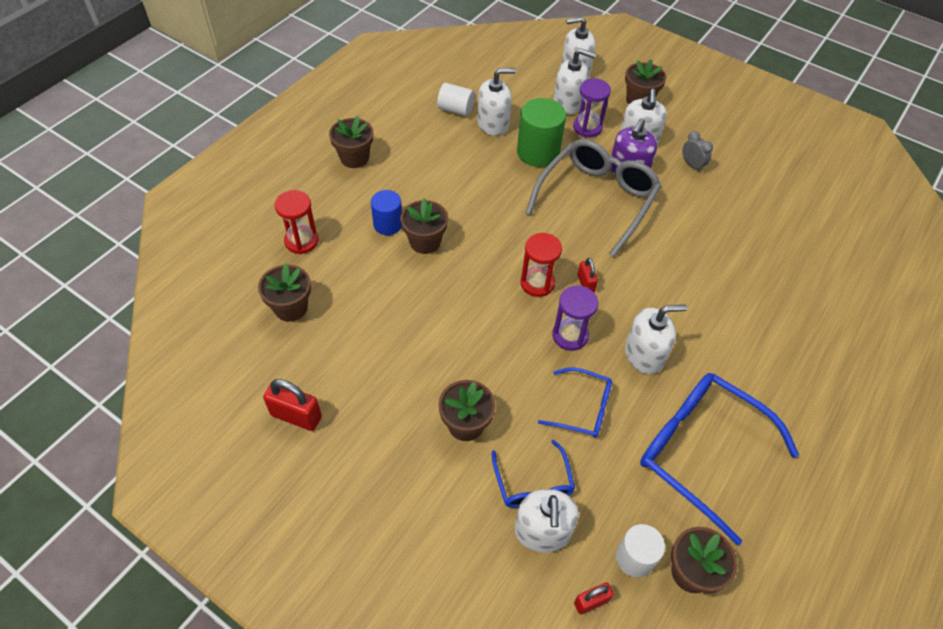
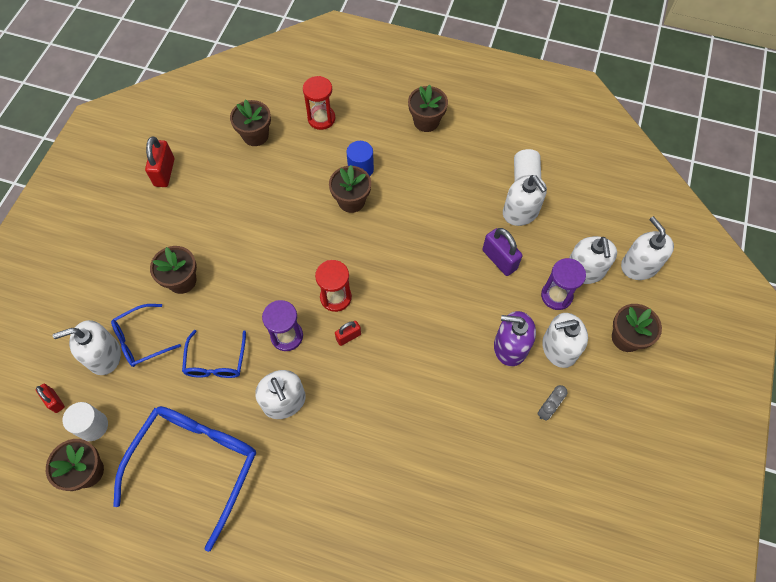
camera: 75 degrees right, 10 degrees up
(538, 152) = (499, 259): green cylinder -> purple padlock
(596, 199) = (457, 325): grey glasses -> none

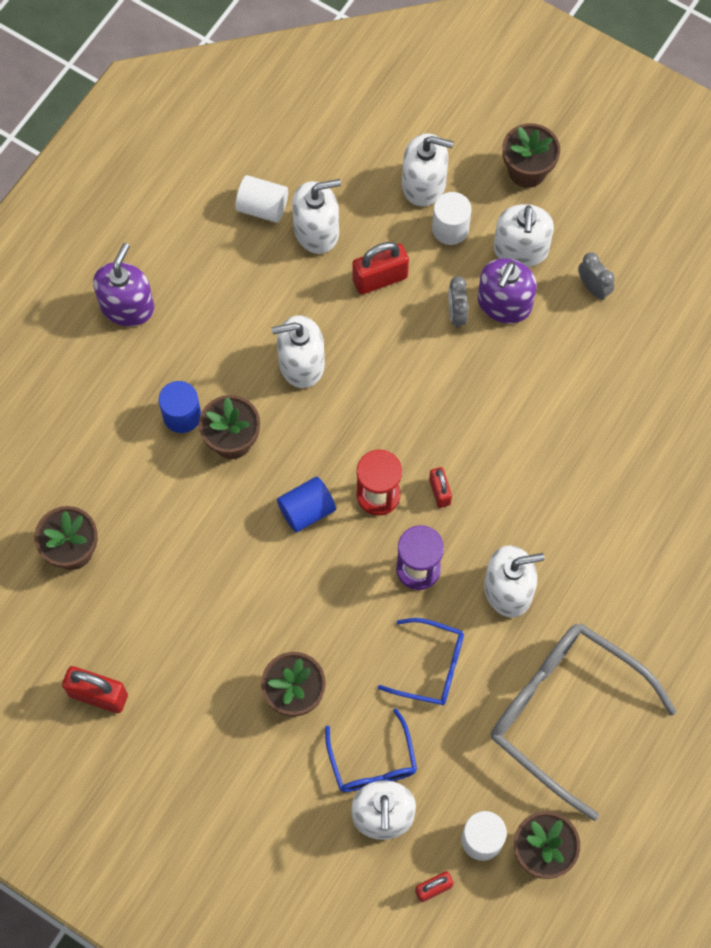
camera: 75 degrees left, 5 degrees up
(196, 464) = (565, 713): blue glasses -> grey glasses
(313, 256) = (306, 510): none -> blue cylinder
(321, 119) = (73, 449): red hourglass -> none
(426, 121) = (127, 306): brown flower pot -> purple soap dispenser
(490, 316) = (456, 313): none -> grey clock
(499, 259) = (380, 278): purple padlock -> red padlock
(556, 296) = (450, 228): purple hourglass -> white cylinder
(639, 265) = (435, 120): white soap dispenser -> white soap dispenser (301, 363)

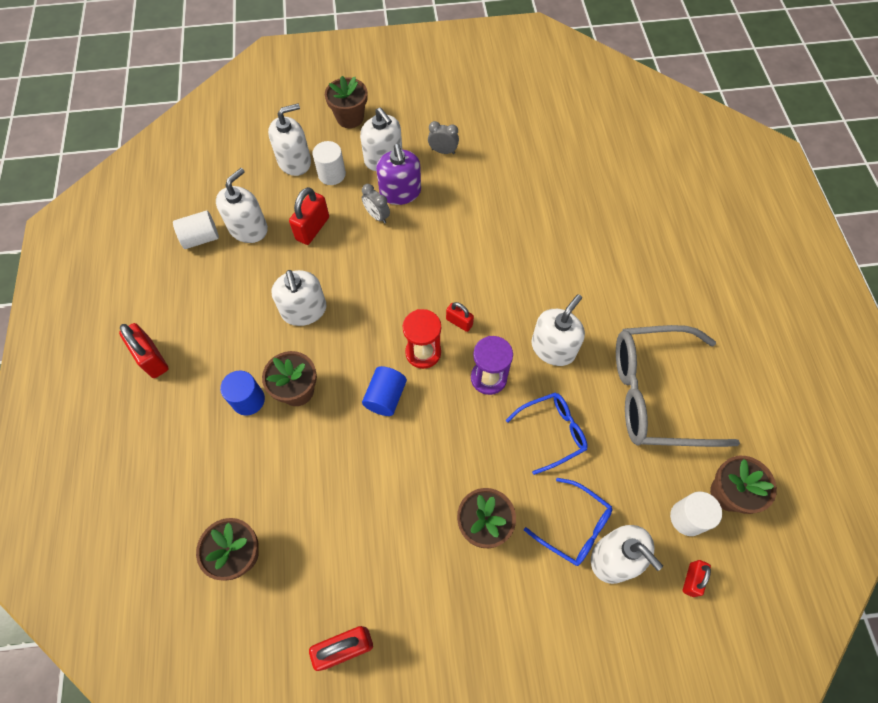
camera: 40 degrees left, 5 degrees down
(127, 306) = (152, 358): purple soap dispenser -> red padlock
(301, 363) = (304, 310): white soap dispenser -> white soap dispenser turned 60 degrees counterclockwise

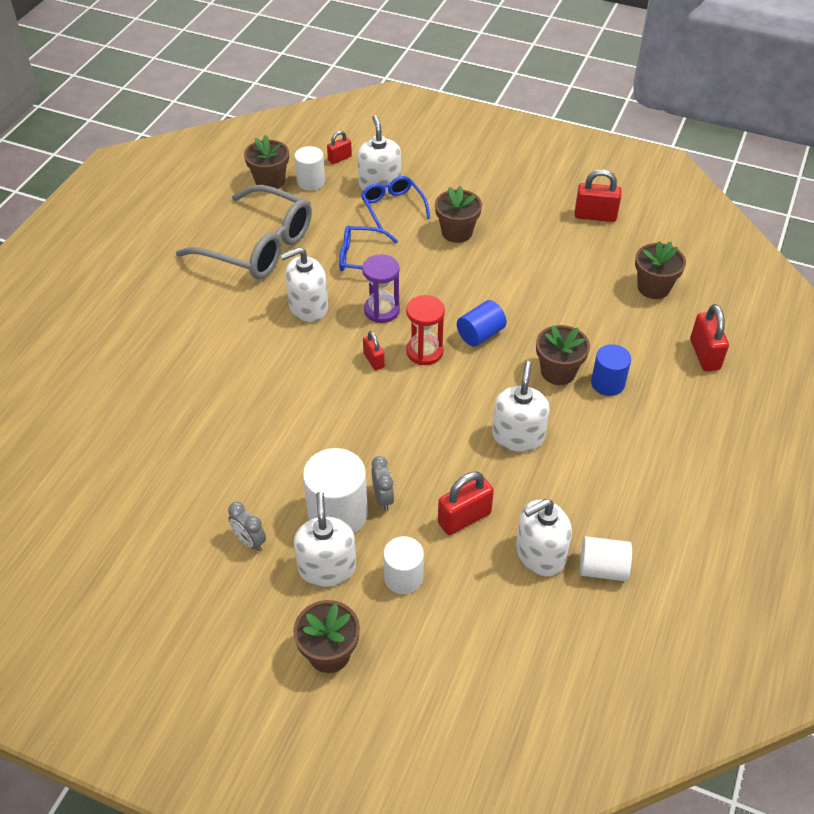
camera: 150 degrees left, 15 degrees down
(152, 358) = (694, 459): red padlock -> red padlock (704, 355)
(294, 161) = (440, 620): white soap dispenser -> none
(400, 192) = (337, 513): purple soap dispenser -> white cylinder

